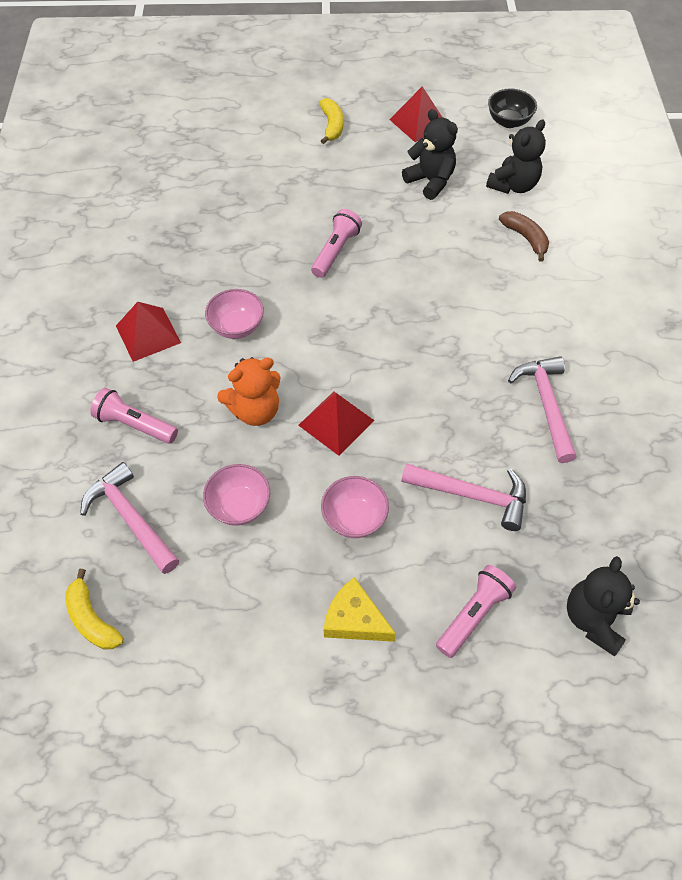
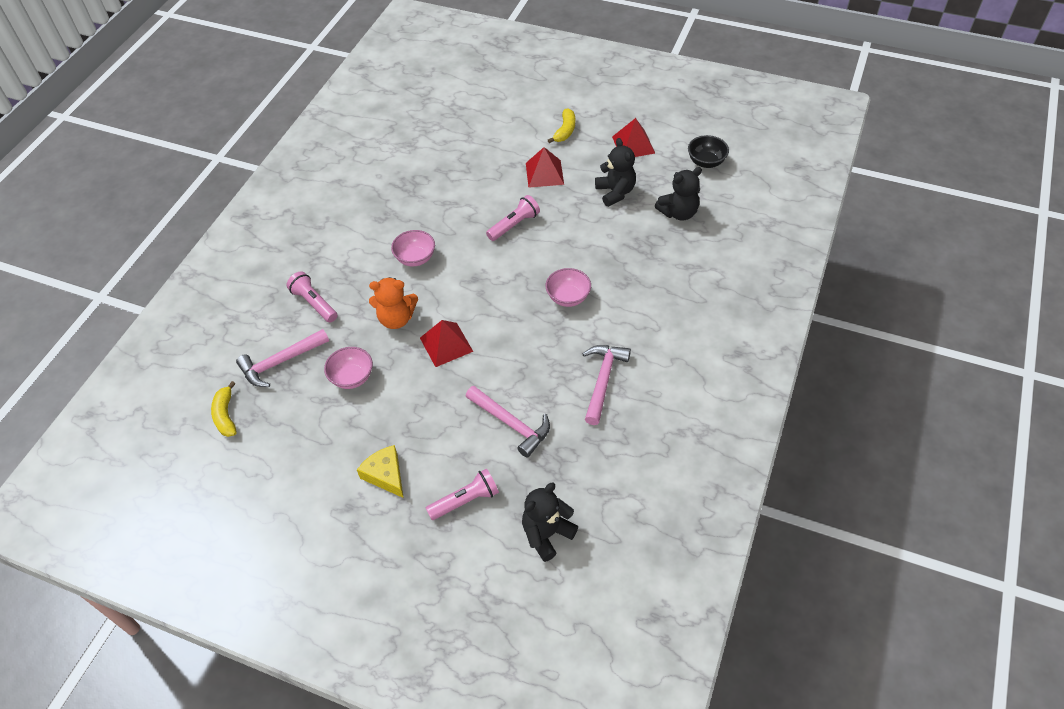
camera: 25 degrees right, 5 degrees down
(131, 518) = (280, 362): pink hammer -> pink hammer turned 105 degrees counterclockwise
(148, 334) = (354, 245): red pyramid -> red pyramid (544, 173)
(354, 518) = (422, 411): pink bowl -> pink bowl (568, 297)
(525, 238) = (663, 255): brown banana -> none

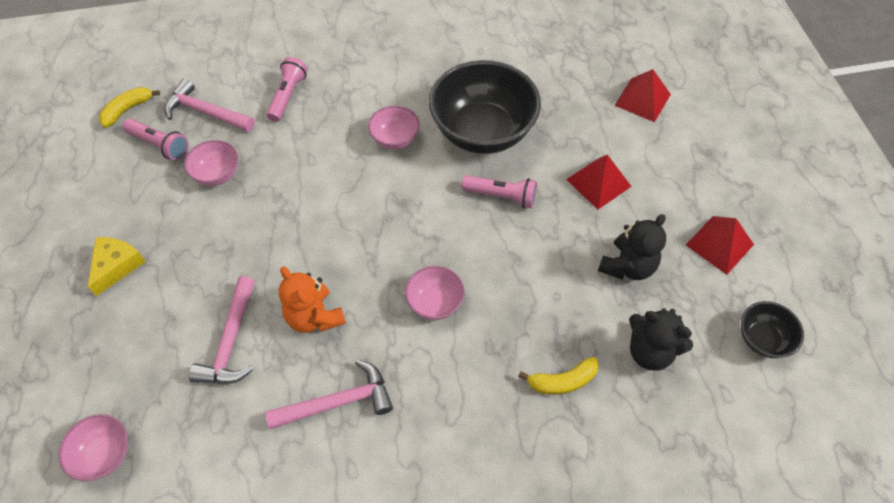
camera: 55 degrees right, 5 degrees up
(396, 319) = (308, 168): orange teddy bear -> orange teddy bear (314, 317)
(446, 344) = (301, 226): red pyramid -> red pyramid (642, 99)
(452, 209) = (482, 132): none -> black bowl
(465, 500) = (115, 352): pink flashlight -> pink flashlight (160, 145)
(547, 534) = (104, 454): black teddy bear -> pink bowl
(565, 131) = (680, 166): yellow banana -> yellow banana (562, 381)

